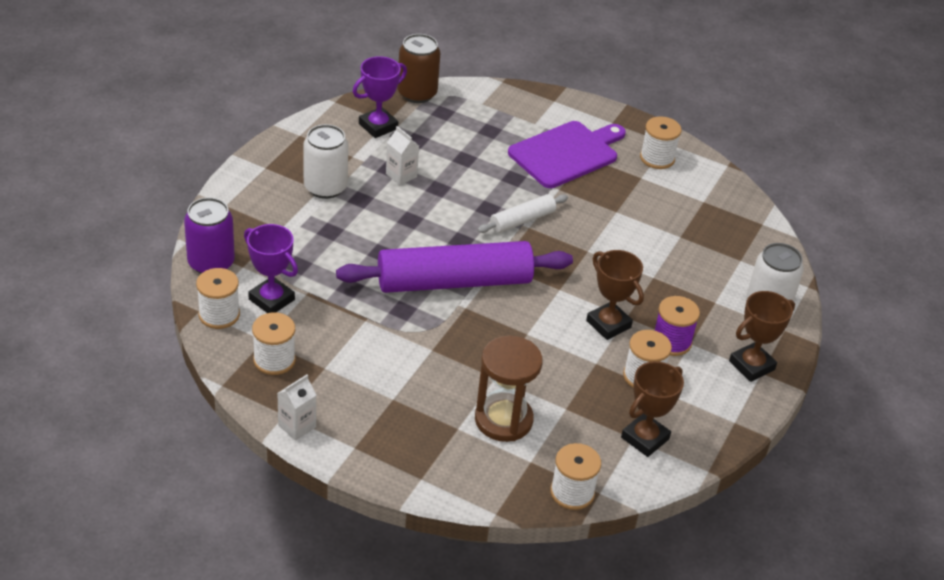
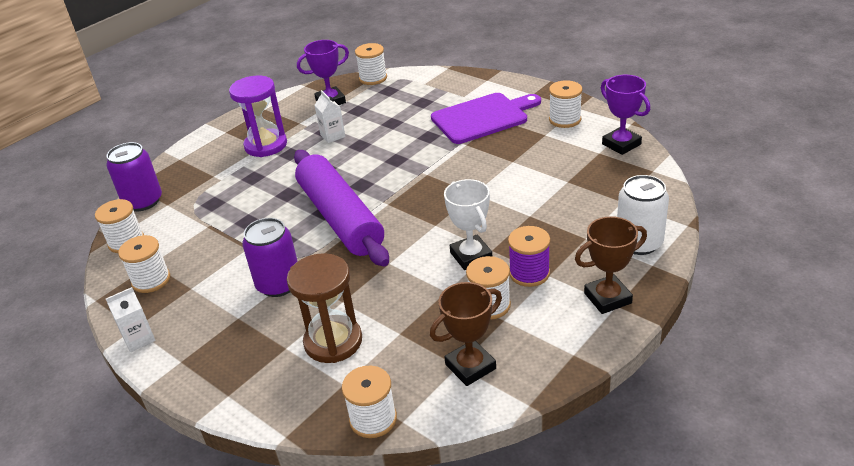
camera: 20 degrees right, 5 degrees down
(271, 299) = (176, 230): purple trophy -> purple trophy (621, 144)
(325, 187) = (266, 145): white can -> purple hourglass
(417, 93) = (373, 78): brown can -> white spool
(420, 360) = (279, 284): none -> purple can
(454, 282) = (340, 218): purple rolling pin -> purple rolling pin turned 60 degrees clockwise
(522, 220) = (423, 169): white rolling pin -> none
(608, 324) = (471, 256): brown trophy -> white trophy

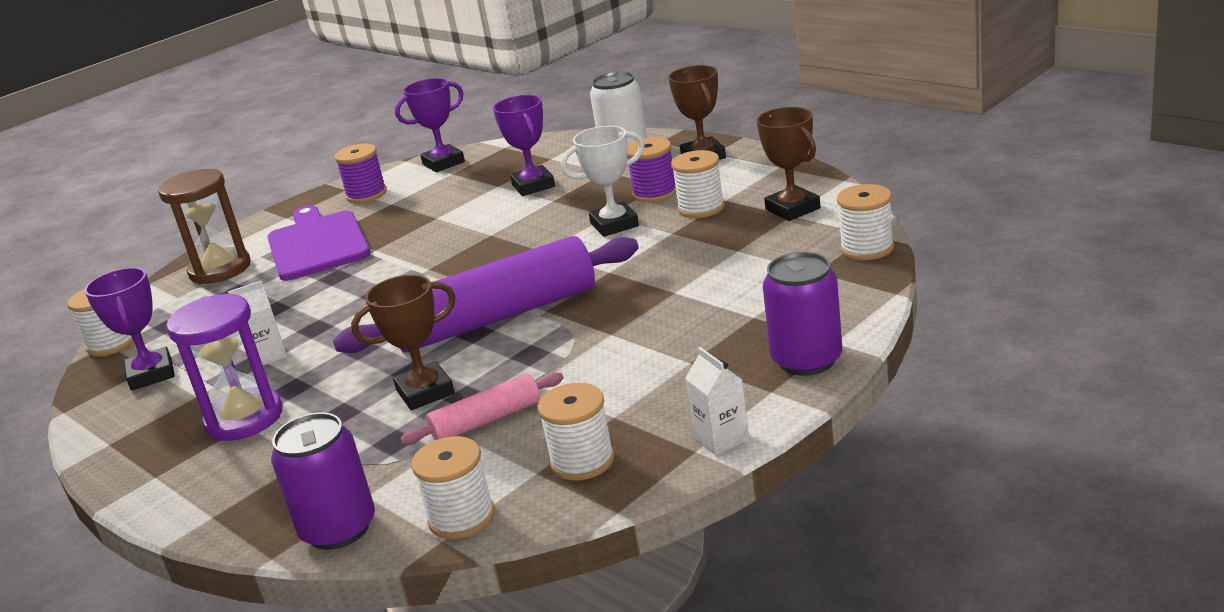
camera: 85 degrees left, 10 degrees down
(215, 235) = (487, 420): none -> pink rolling pin
(260, 205) = (425, 392): none -> brown trophy
(279, 284) = (628, 342): purple can -> purple can (807, 360)
(333, 341) = (746, 287): brown hourglass -> brown hourglass (220, 269)
(562, 200) = (533, 186): none -> purple trophy
(565, 119) = (366, 194): white spool -> purple spool

